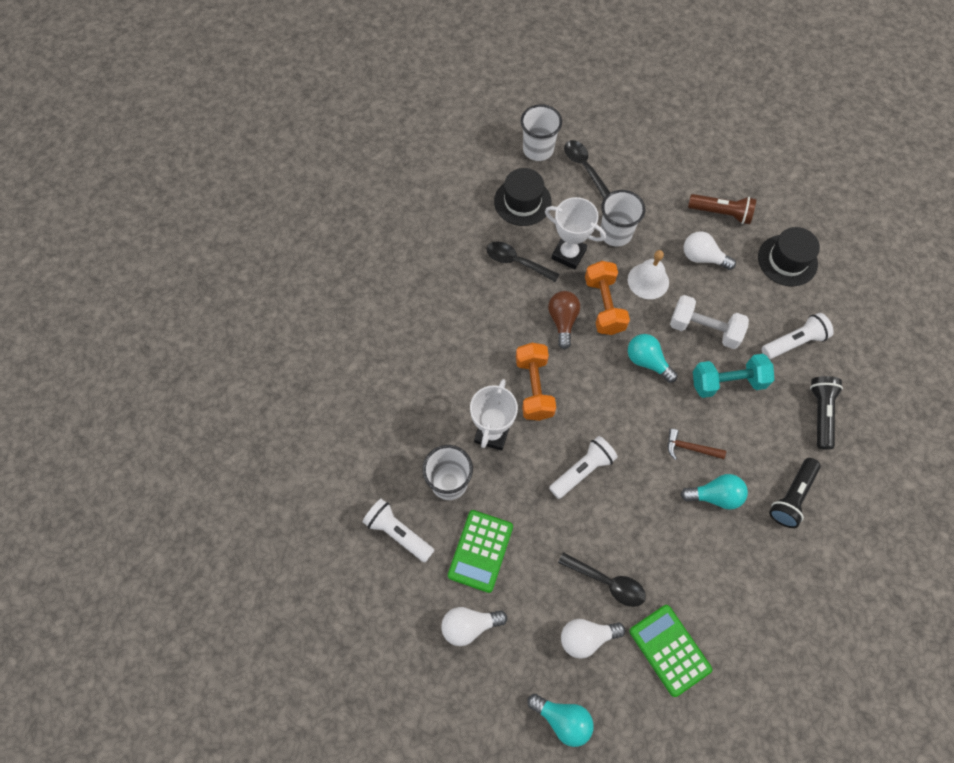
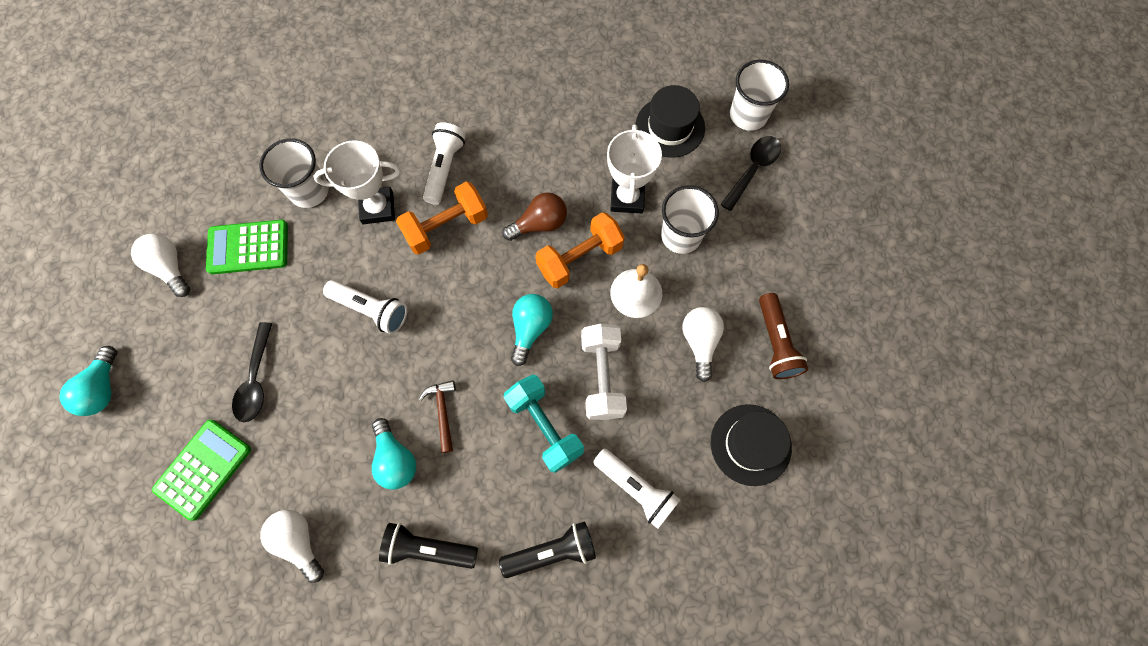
camera: 65 degrees right, 5 degrees up
(398, 533) = (241, 168): white flashlight -> white flashlight (444, 168)
(516, 262) = (590, 151): black spoon -> none
(586, 637) = (191, 380): white light bulb -> white light bulb (299, 541)

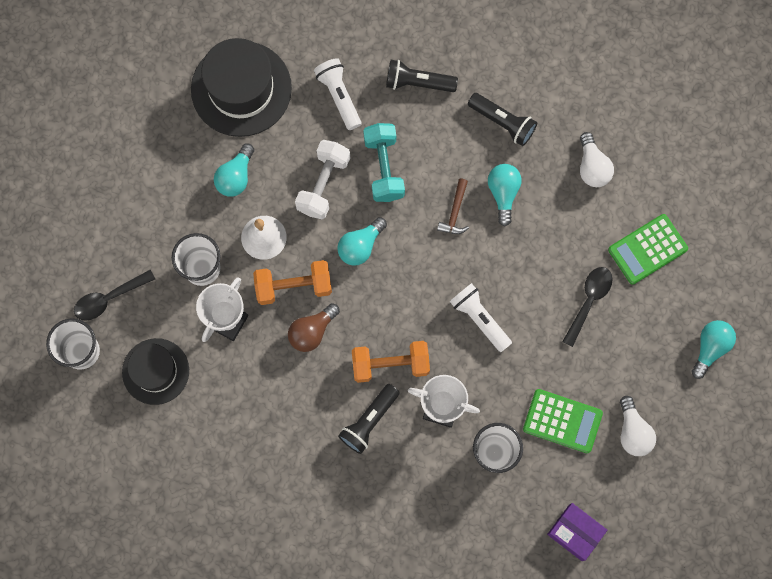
camera: 155 degrees left, 5 degrees up
(205, 155) = (575, 532): none -> purple box
(444, 168) = (369, 421): white flashlight -> black flashlight
(539, 224) = (312, 331): brown light bulb -> brown light bulb turned 45 degrees counterclockwise
(700, 342) = (236, 177): white light bulb -> turquoise light bulb
(750, 444) = (241, 89): black hat -> black hat, size x1.56
(776, 343) = (178, 150): brown flashlight -> none

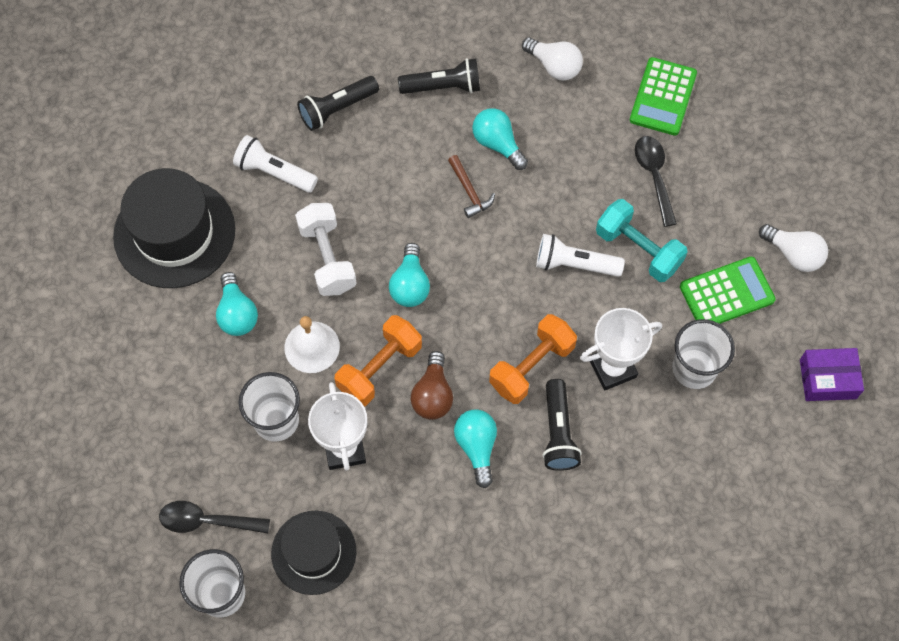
camera: 40 degrees left, 10 degrees down
(109, 298) = (207, 521): black spoon -> black spoon turned 75 degrees clockwise
(384, 168) = (371, 202): turquoise dumbbell -> turquoise dumbbell (638, 249)
(710, 348) = (789, 136): turquoise light bulb -> turquoise light bulb (477, 447)

